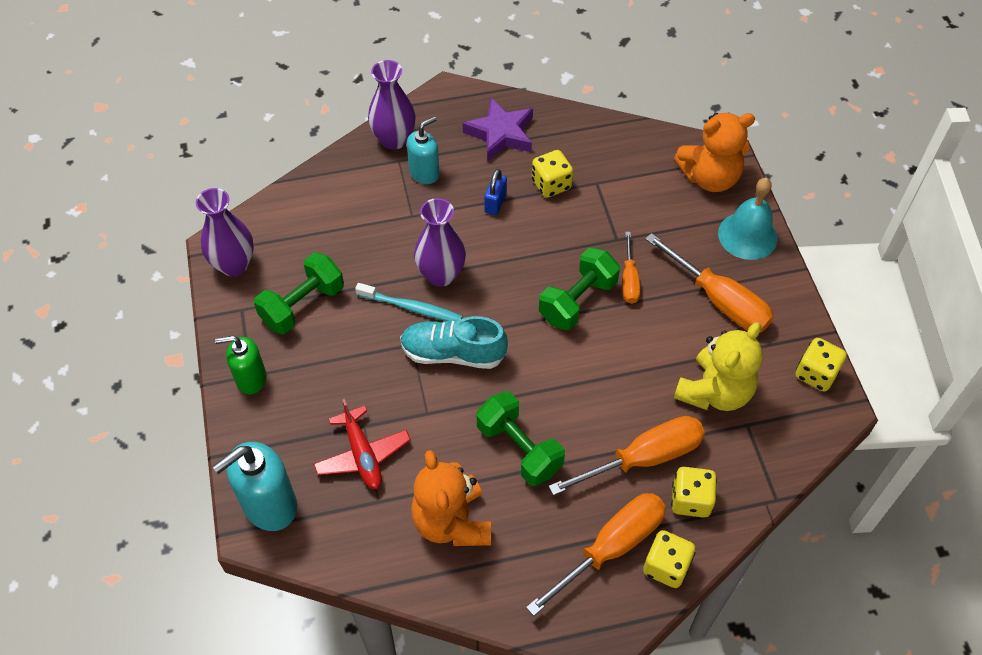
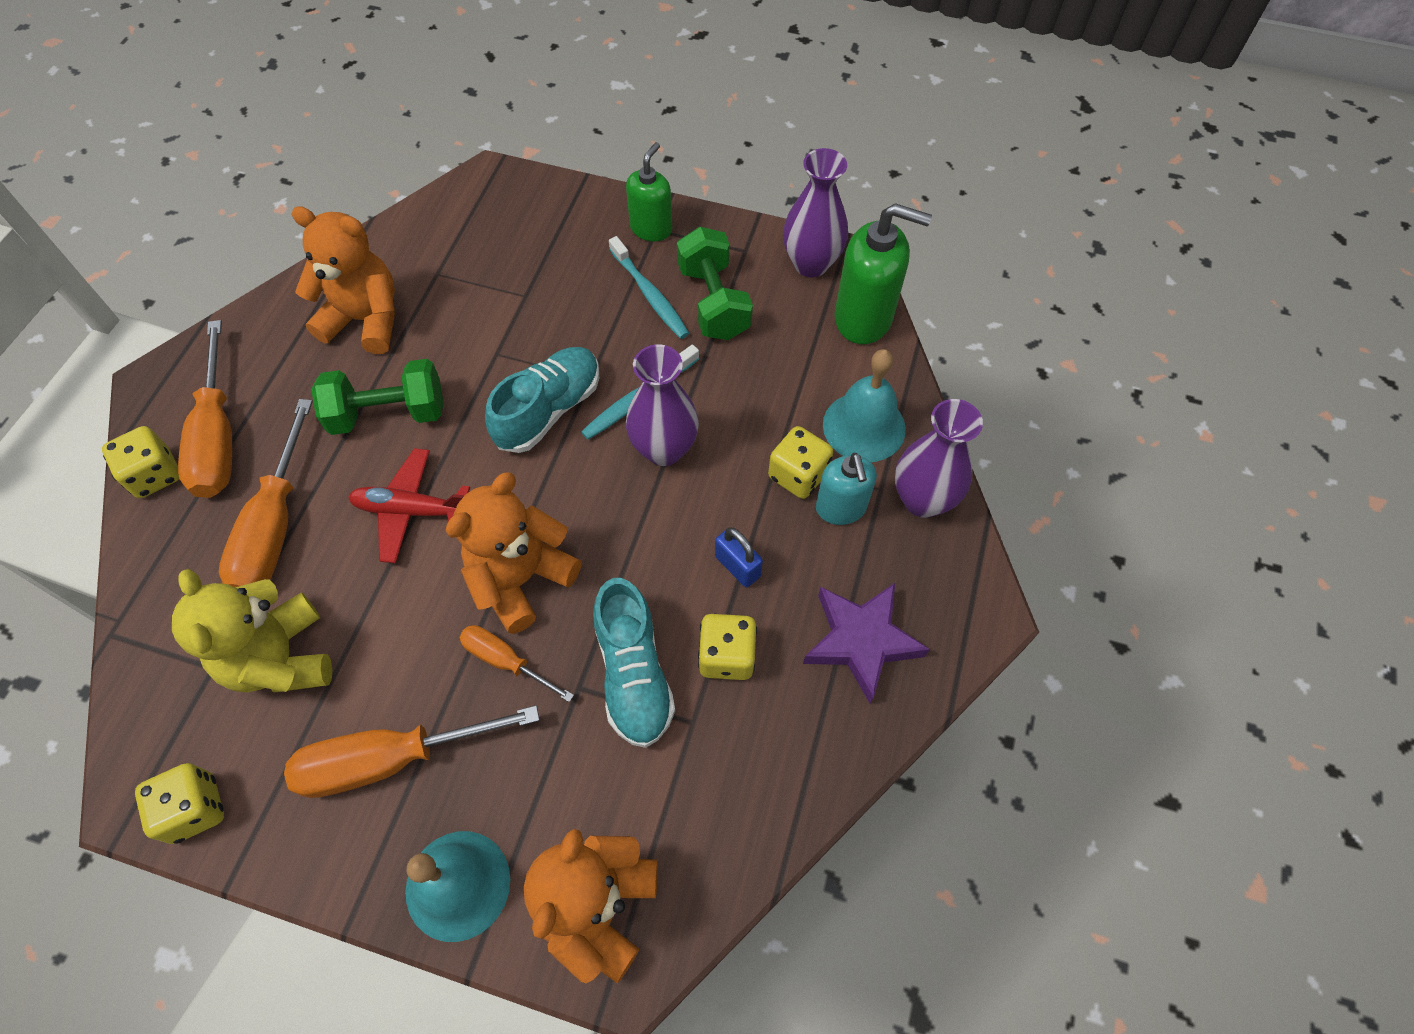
camera: 120 degrees right, 5 degrees up
(269, 217) = (864, 318): none -> green soap dispenser
(269, 505) = (502, 195): turquoise soap dispenser -> none
(318, 346) = (650, 295): none -> turquoise toothbrush
(358, 184) = (864, 426): none -> turquoise bell
(362, 455) = (495, 281): red plane -> red plane (411, 510)
(577, 301) = (521, 578): green dumbbell -> orange teddy bear
(591, 219) = (633, 674): none -> turquoise shoe
(690, 500) = (192, 543): yellow dice -> yellow dice (798, 475)

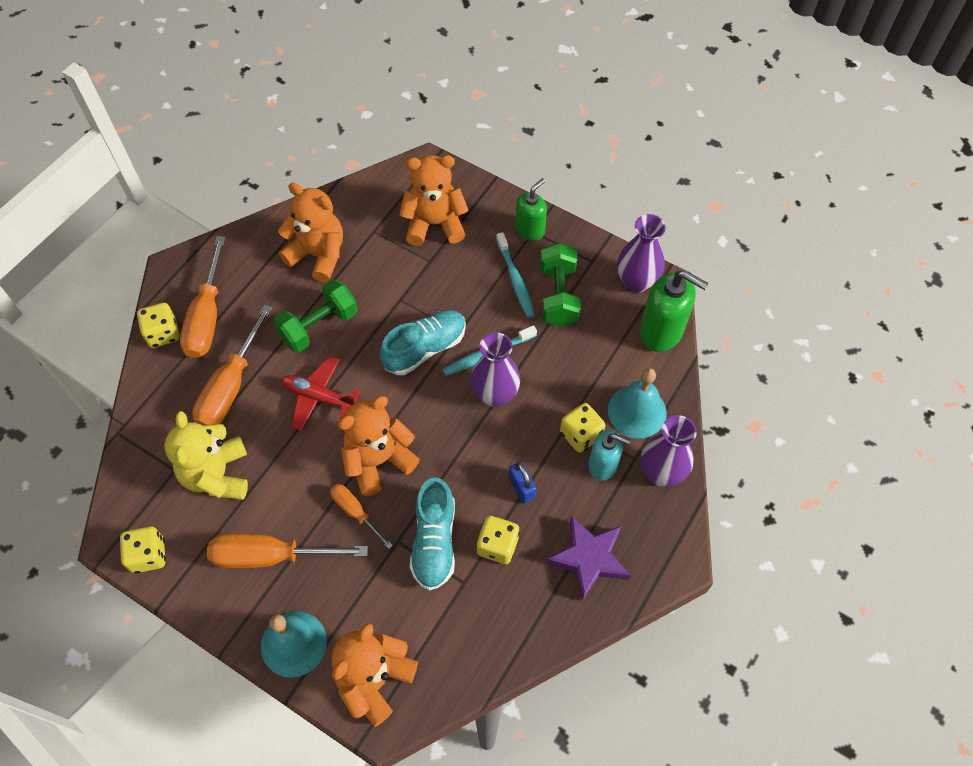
camera: 15 degrees right, 0 degrees up
(388, 414) = (319, 326): green dumbbell -> green dumbbell turned 45 degrees counterclockwise
(520, 247) = (434, 224): none -> orange teddy bear
(841, 508) = (603, 465): turquoise soap dispenser -> turquoise soap dispenser turned 75 degrees counterclockwise

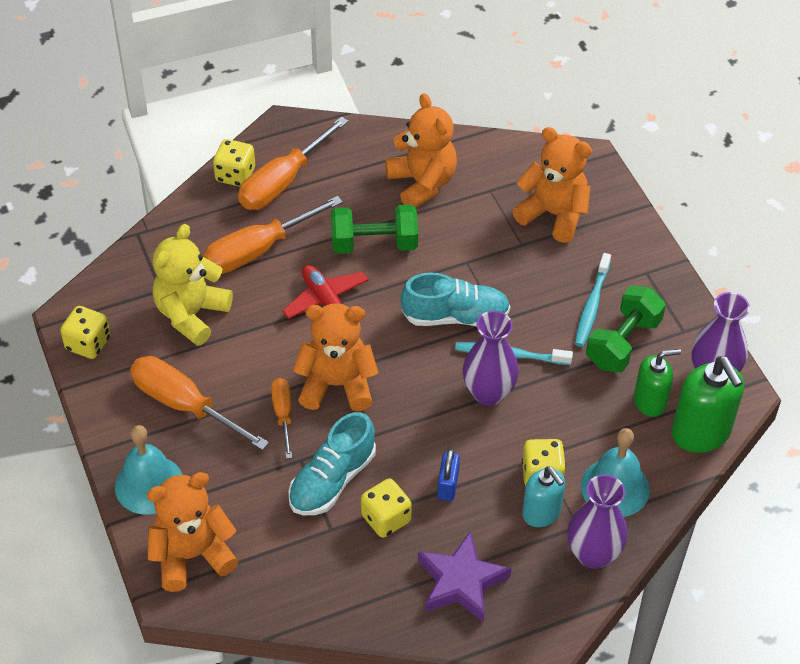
camera: 35 degrees right, 10 degrees down
(530, 229) = (644, 269): green soap dispenser -> green soap dispenser (650, 401)

